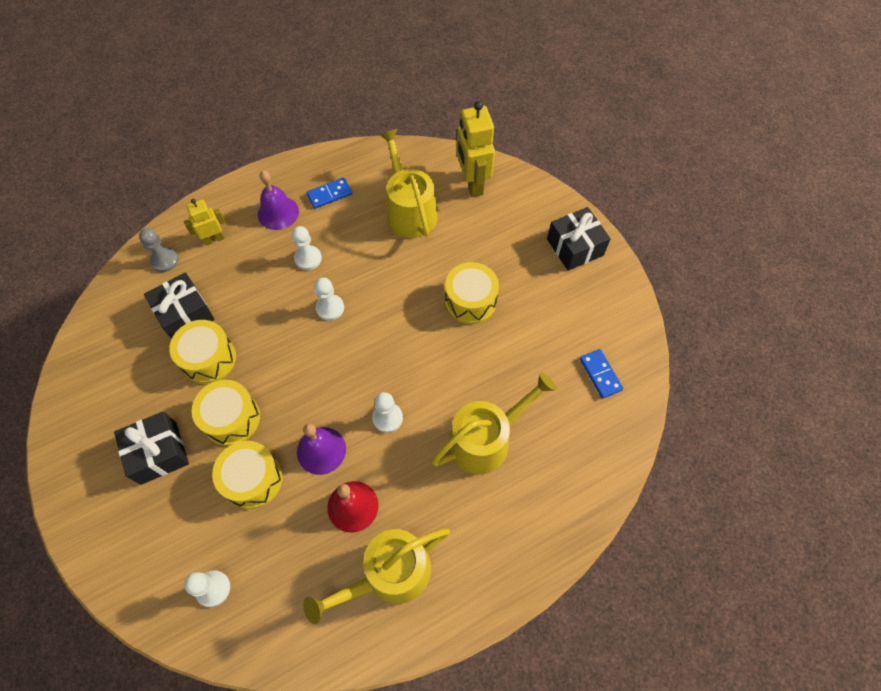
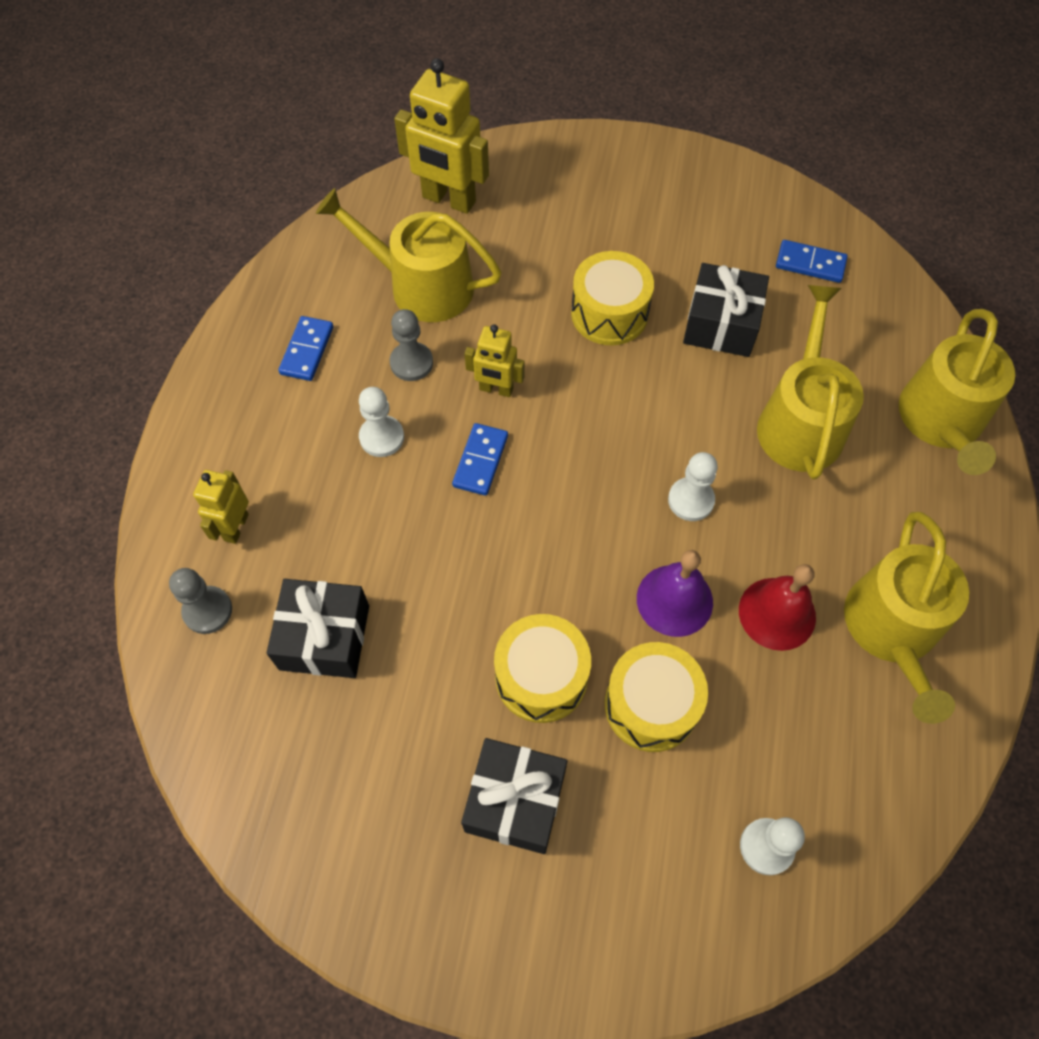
camera: 50 degrees left, 0 degrees up
(209, 358) = (424, 650): yellow drum -> none
(278, 213) = (273, 425): purple bell -> none
(330, 308) = (480, 461): white pawn -> blue domino
(360, 239) = (411, 363): none -> grey pawn
(377, 285) = (496, 389): none -> yellow robot
(554, 515) = (941, 421): none -> yellow watering can
(575, 247) = (632, 171): black gift -> black gift (721, 324)

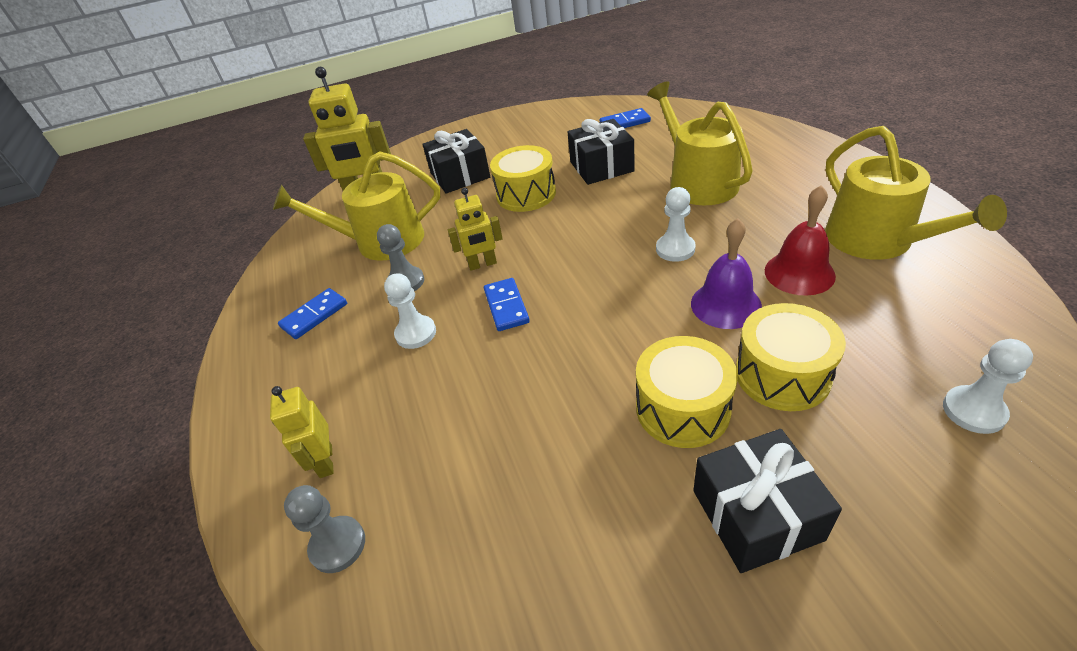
camera: 25 degrees left, 20 degrees down
(307, 350) = (314, 315): blue domino -> blue domino turned 60 degrees clockwise
(324, 637) = (471, 496): black gift -> black gift (460, 175)
(941, 421) = (775, 143): yellow watering can -> none

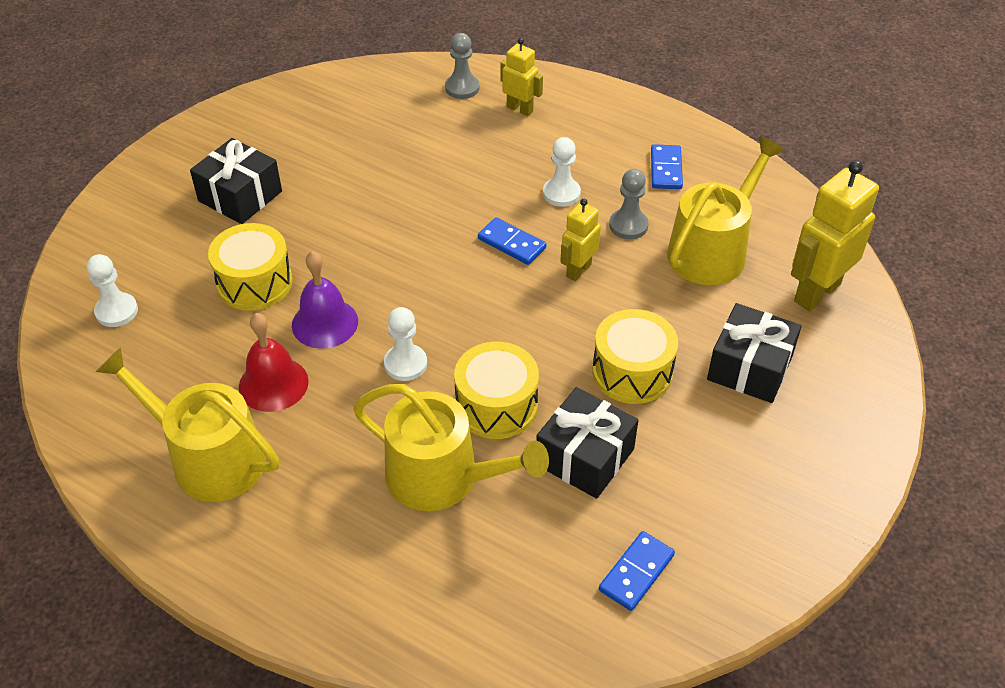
camera: 135 degrees right, 5 degrees up
(682, 408) = (314, 231): yellow drum -> yellow drum (496, 405)

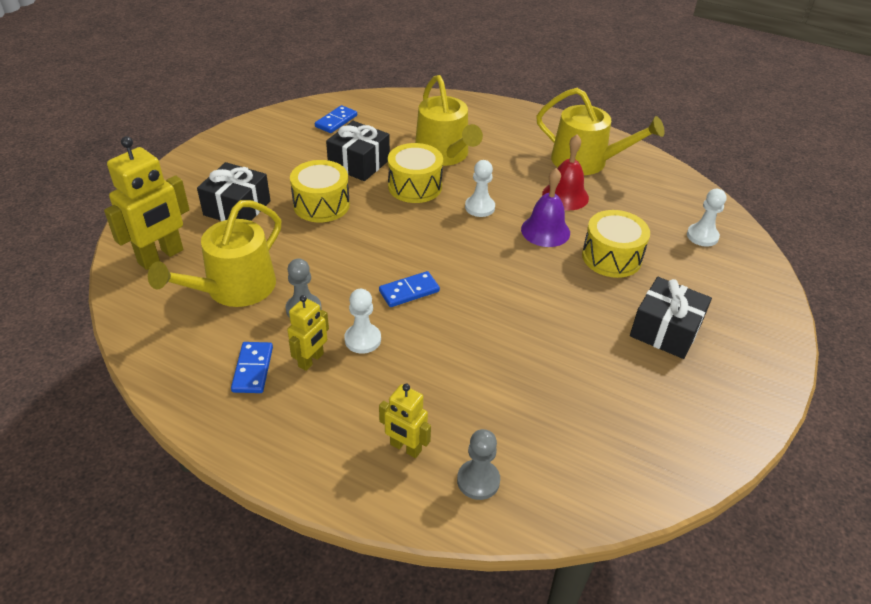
camera: 175 degrees right, 5 degrees down
(443, 477) = (444, 154): yellow watering can -> yellow watering can turned 135 degrees counterclockwise
(511, 243) = (409, 291): blue domino -> blue domino turned 60 degrees counterclockwise
(578, 270) = (353, 270): yellow robot -> yellow robot (311, 360)

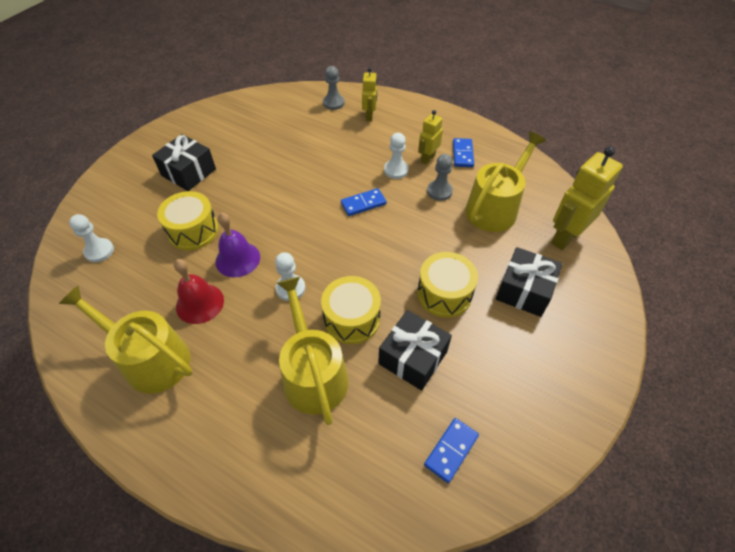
camera: 175 degrees left, 10 degrees up
(405, 448) = (369, 116): yellow robot -> yellow robot turned 60 degrees clockwise

